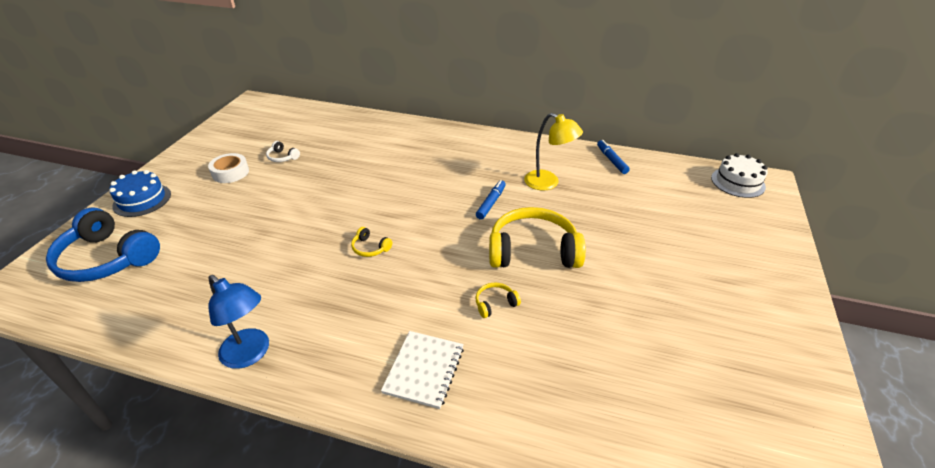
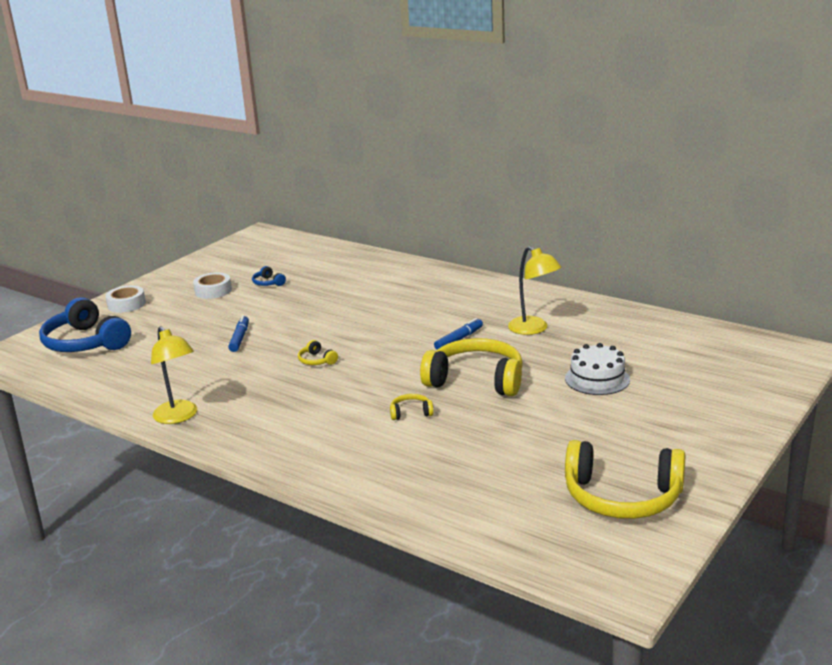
camera: 20 degrees right, 15 degrees down
(142, 200) = (126, 304): blue cake -> white tape
(250, 354) = (179, 417): blue lamp -> yellow lamp
(282, 157) = (268, 283): white headphones -> blue headphones
(424, 370) = (318, 446): white notebook -> none
(611, 160) = (624, 316): blue marker -> blue marker (240, 338)
(738, 182) = (763, 350): white cake -> white cake (597, 379)
(753, 384) = (622, 497): none -> yellow headphones

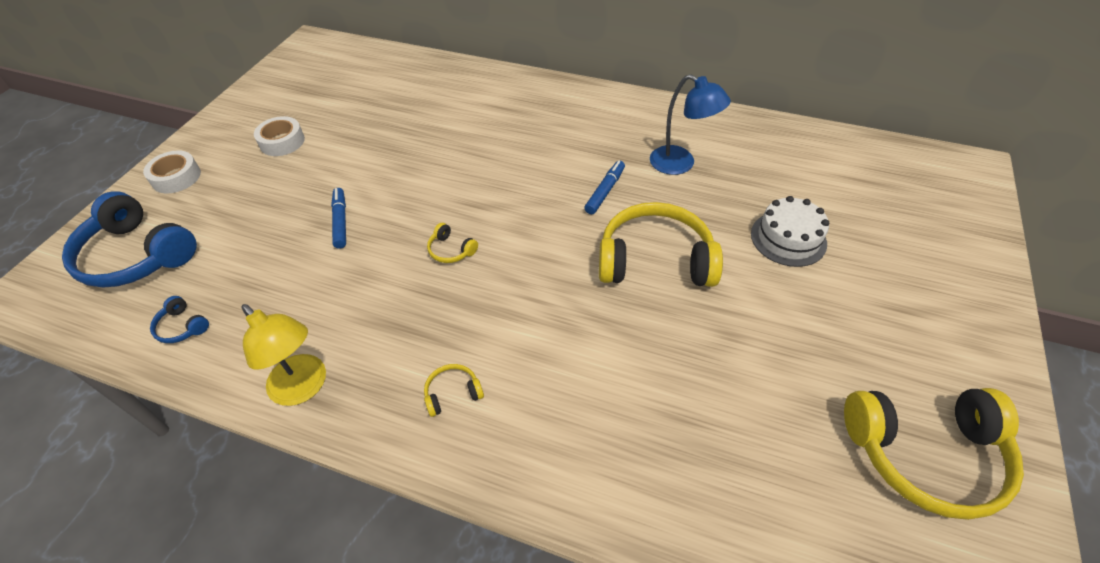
camera: 15 degrees left, 25 degrees up
(268, 283) = (346, 121): blue headphones -> blue headphones (182, 326)
(411, 413) = (603, 332): yellow headphones -> yellow headphones (452, 393)
(534, 329) = (680, 164): yellow lamp -> blue lamp

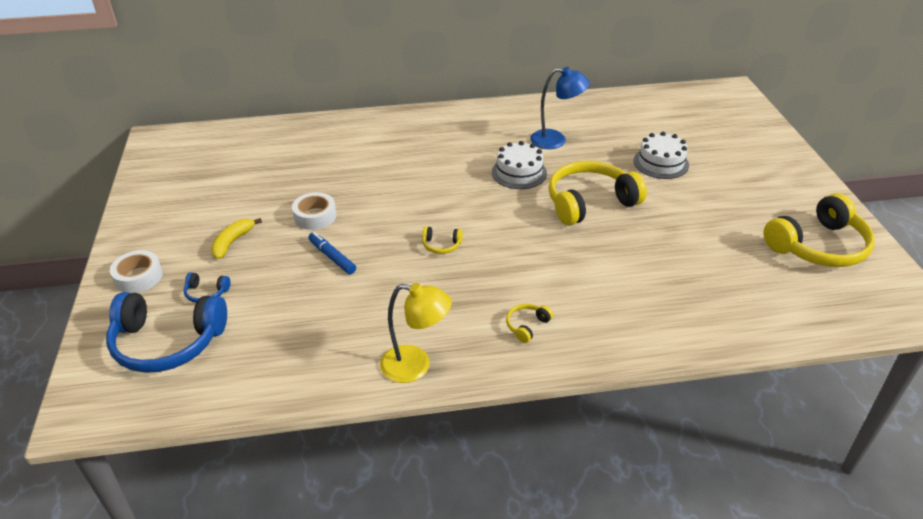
camera: 30 degrees left, 10 degrees down
(182, 326) = (270, 371): blue headphones -> blue headphones (206, 293)
(275, 171) = (232, 242): none -> yellow banana
(282, 142) = (215, 220): white tape -> white tape (315, 216)
(605, 191) = (519, 173): blue marker -> white cake

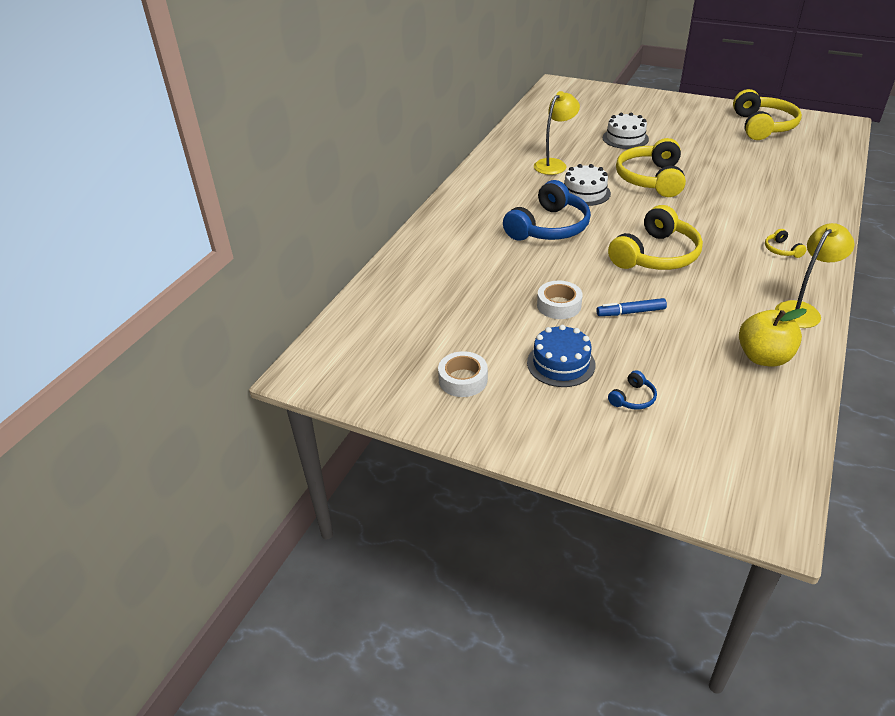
camera: 55 degrees left, 0 degrees up
(138, 277) = (572, 439): white tape -> white tape (463, 380)
(167, 342) = (695, 439): blue headphones -> blue headphones (549, 227)
(232, 242) = (561, 363): yellow banana -> blue cake
(313, 356) = (763, 357): none -> yellow apple
(441, 245) = (655, 255): yellow headphones -> yellow headphones, size x2.39
(556, 140) = (554, 164): blue lamp -> yellow lamp

